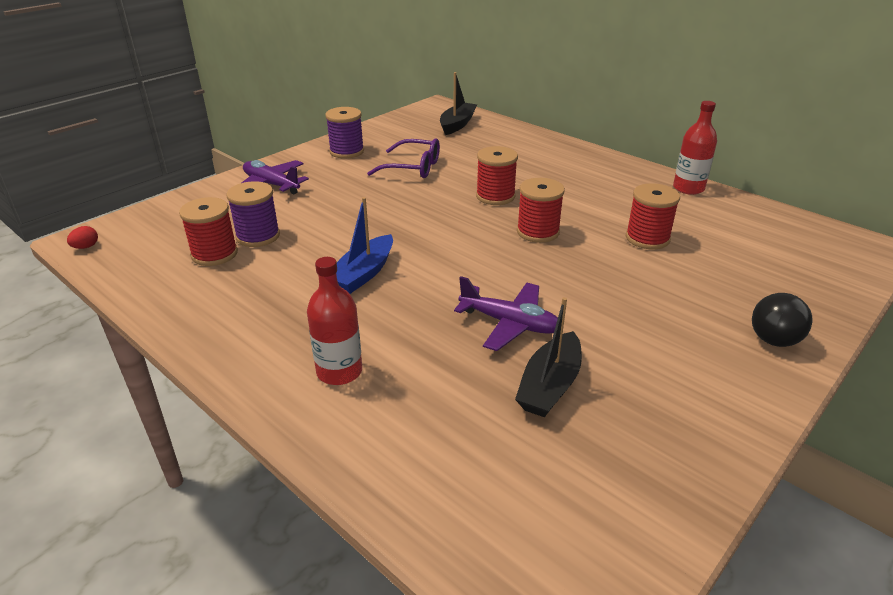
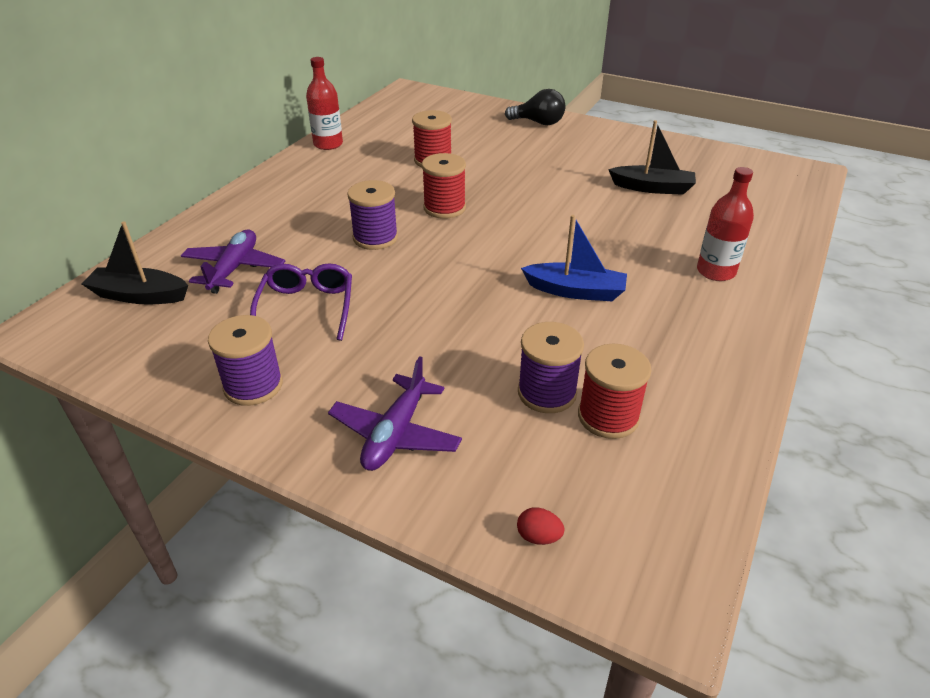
camera: 105 degrees left, 5 degrees up
(86, 247) = (679, 579): red egg -> red egg (538, 537)
(495, 196) = (375, 238): red spool -> purple spool
(509, 323) = (596, 208): purple plane -> purple plane (234, 268)

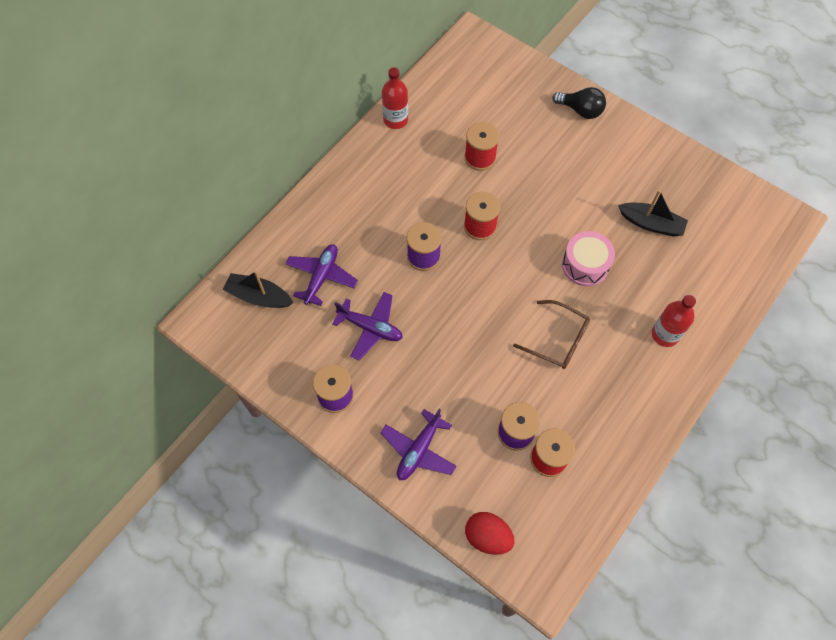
camera: 10 degrees right, 25 degrees up
(306, 308) = (370, 328): purple glasses -> purple plane
(538, 537) = (487, 536): red egg -> red egg, size x1.98
(575, 291) = (557, 339): blue boat -> brown glasses
(587, 225) = (585, 265): none -> pink drum

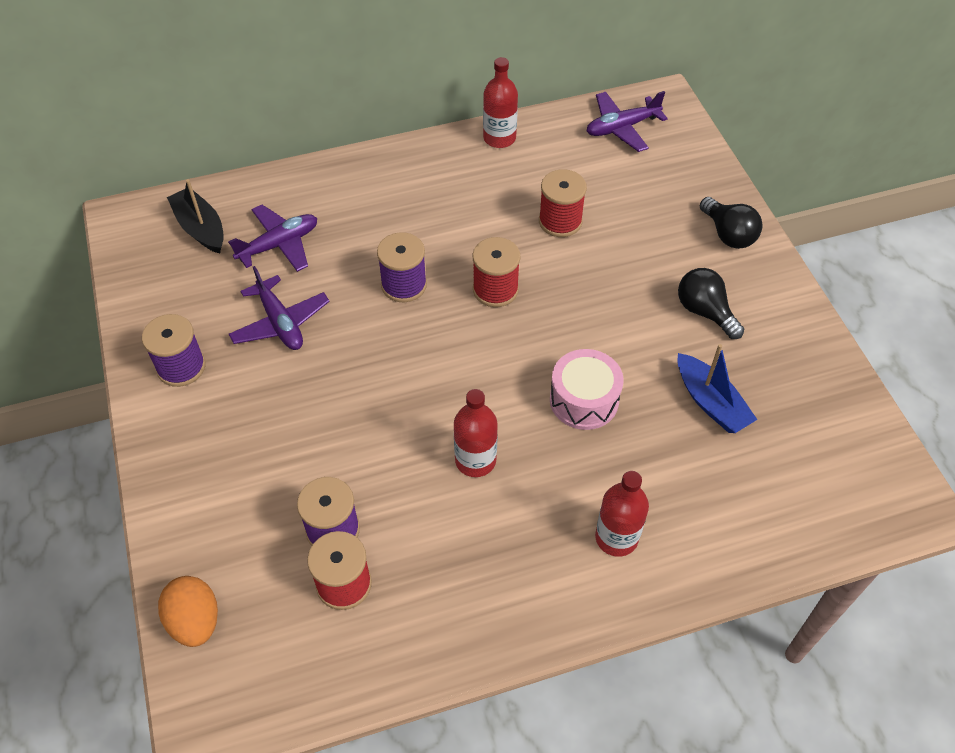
camera: 35 degrees right, 10 degrees down
(419, 450) = (211, 477): purple plane -> purple plane (622, 128)
(487, 536) = (195, 621): red egg -> orange egg
(557, 339) = (475, 460): brown glasses -> red bottle
(606, 169) = (705, 312): none -> black light bulb
(651, 224) = (710, 402): black boat -> blue boat

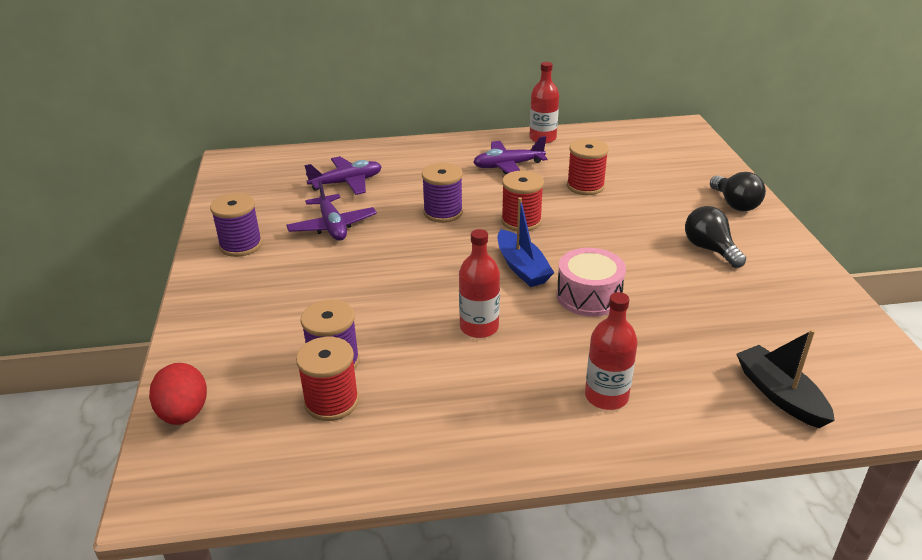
camera: 10 degrees right, 20 degrees down
(195, 621) = (184, 413): orange egg -> red egg
(200, 228) = (288, 169): black boat -> black boat (779, 395)
(622, 128) = (646, 139): purple plane -> purple plane (508, 166)
(710, 402) = (711, 308): blue boat -> blue boat (522, 267)

